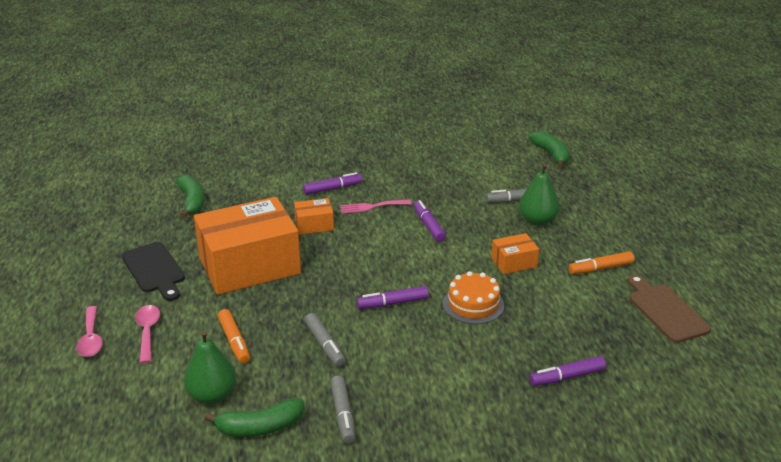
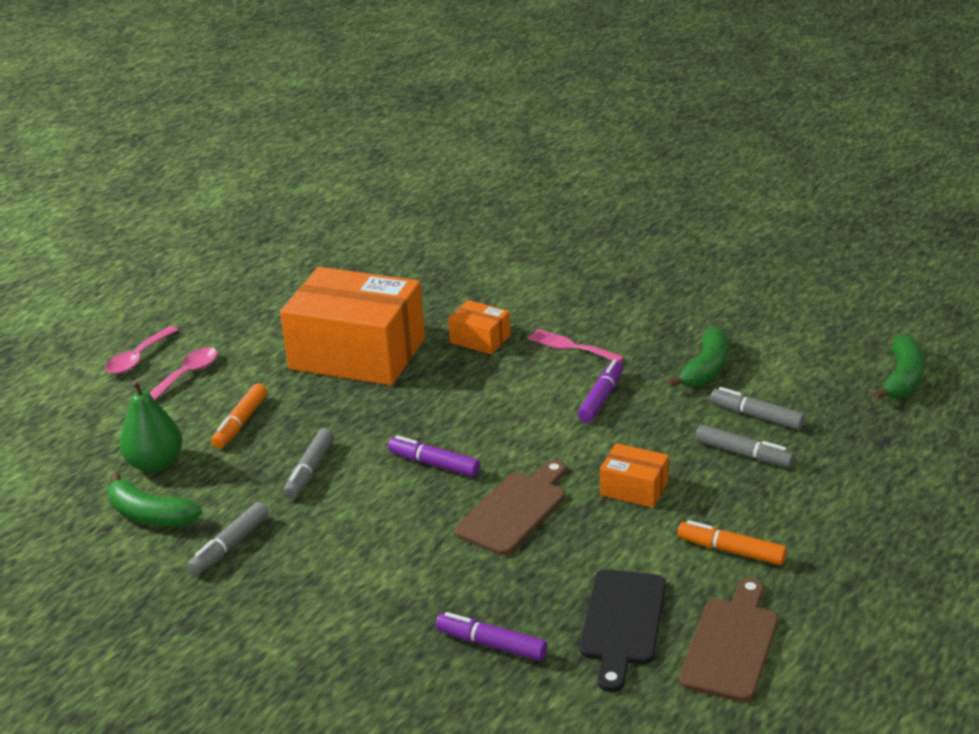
camera: 45 degrees right, 0 degrees up
(154, 270) = (271, 317): black cutting board -> black cutting board (622, 622)
(192, 202) = (398, 260): green banana -> green banana (706, 369)
(332, 189) = (558, 306): purple marker -> none
(473, 304) = (514, 510): orange cake -> brown cutting board
(537, 221) = (743, 454): green pear -> grey marker

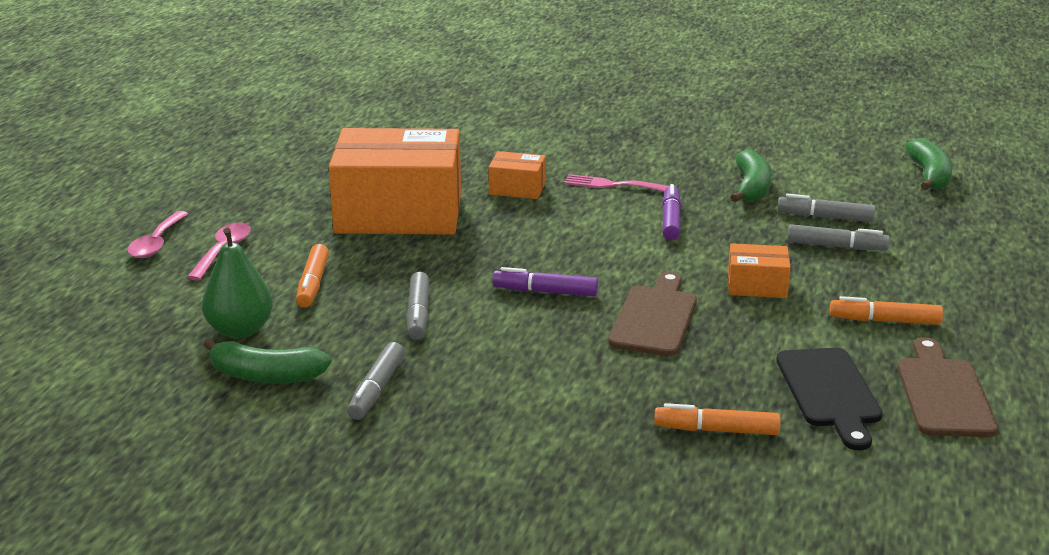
camera: 20 degrees left, 5 degrees down
(491, 644) = (716, 430): purple marker -> orange marker

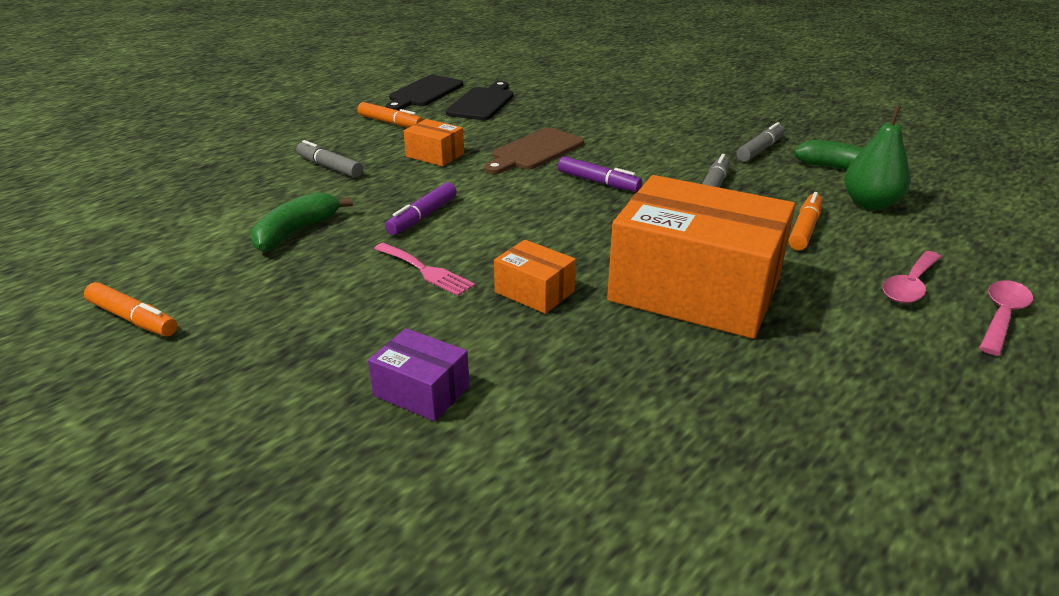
camera: 155 degrees left, 5 degrees up
(534, 134) = (421, 391): none -> purple box
(716, 430) = (565, 101): orange marker -> orange marker (133, 319)
(825, 217) = (290, 190): grey marker -> none
(929, 176) = (121, 205): green banana -> none
(943, 394) = (424, 93): brown cutting board -> black cutting board

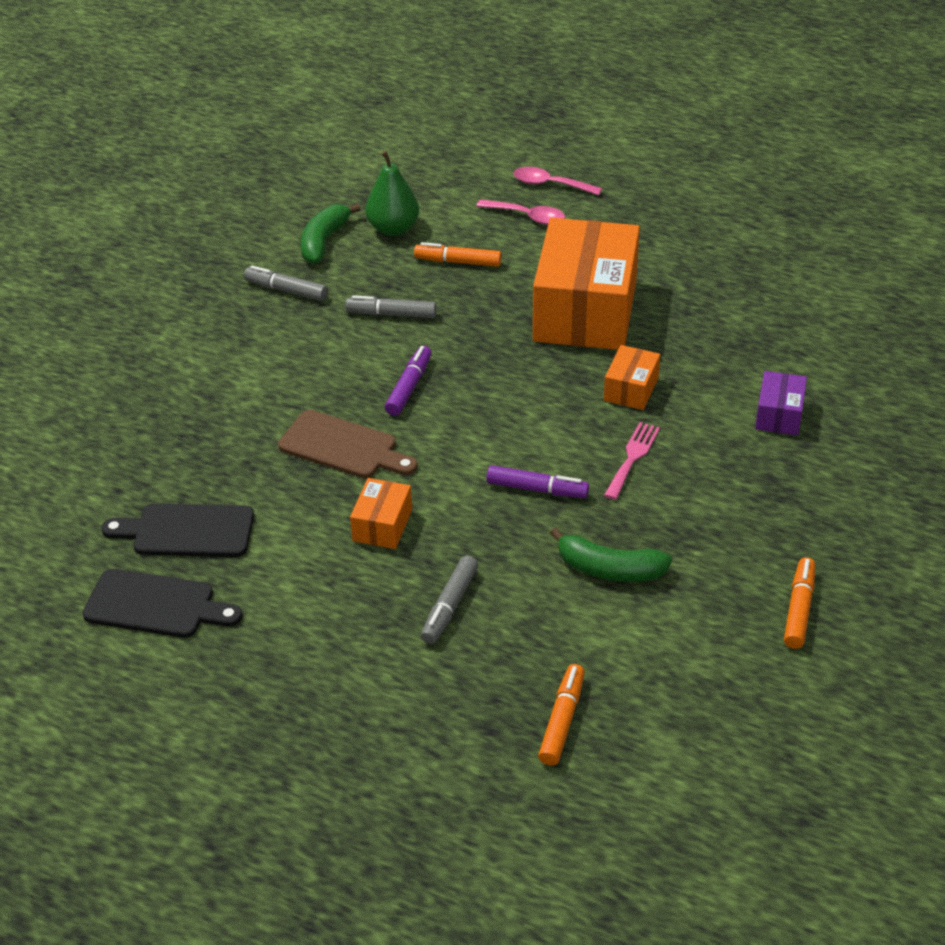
camera: 105 degrees left, 10 degrees up
(390, 123) = (288, 601): orange marker -> orange marker (562, 720)

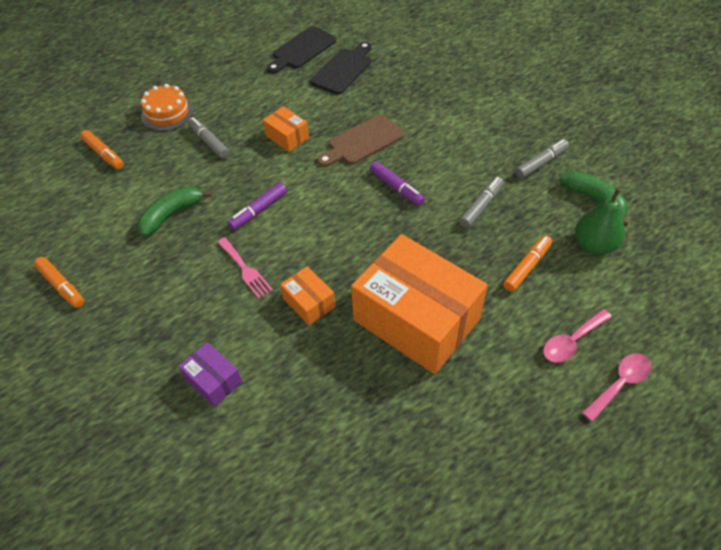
camera: 120 degrees right, 10 degrees up
(419, 696) = (167, 113): none -> orange cake

